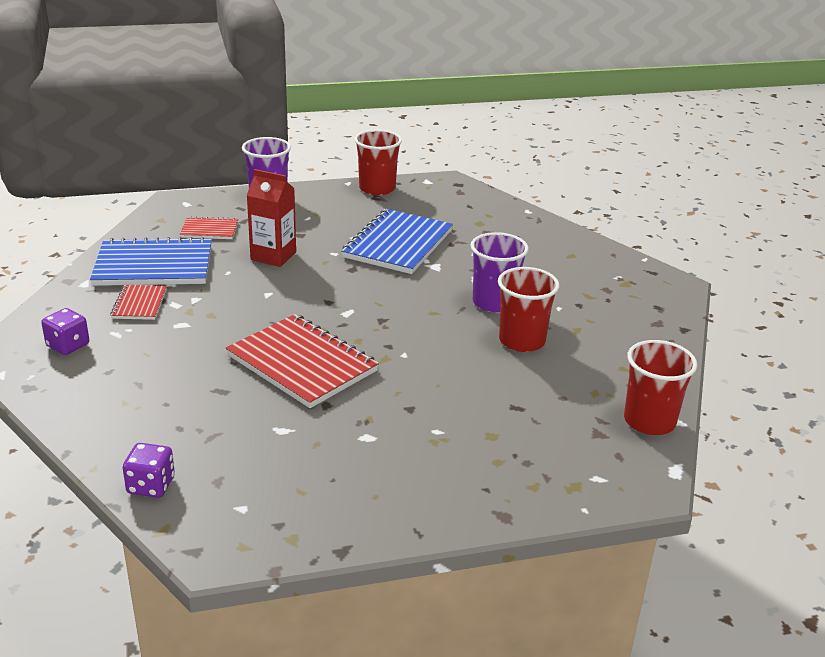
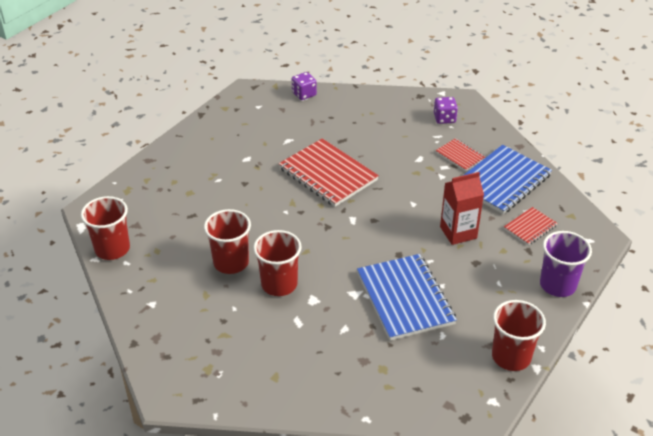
camera: 140 degrees right, 10 degrees up
(302, 363) = (328, 174): red notebook -> red notebook turned 45 degrees clockwise
(494, 303) = (279, 284): purple cup -> red cup

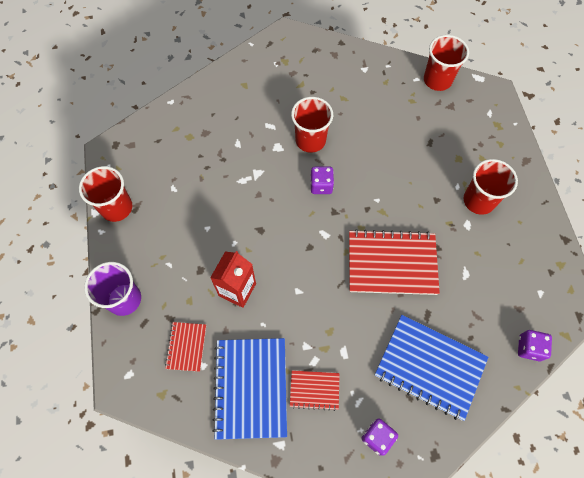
camera: 135 degrees right, 25 degrees up
(231, 262) = (358, 130): red cup -> red cup (478, 201)
(314, 248) = (321, 185): none -> purple dice
(405, 298) = (221, 196): blue notebook -> blue notebook (430, 367)

